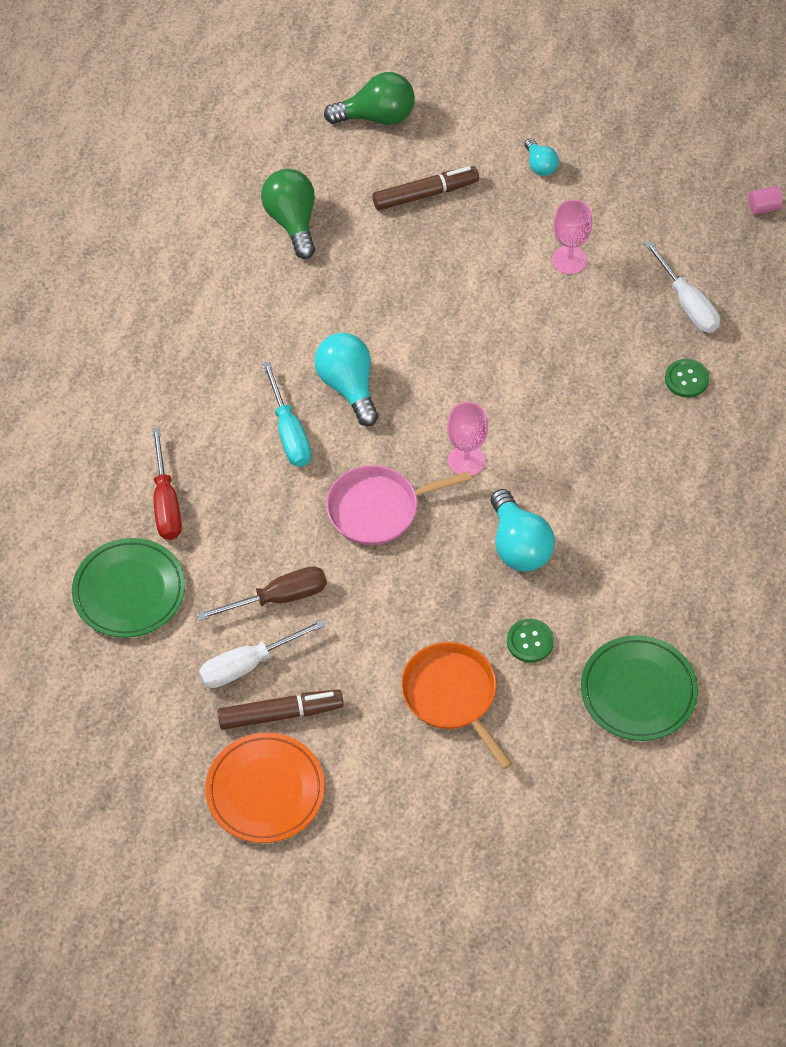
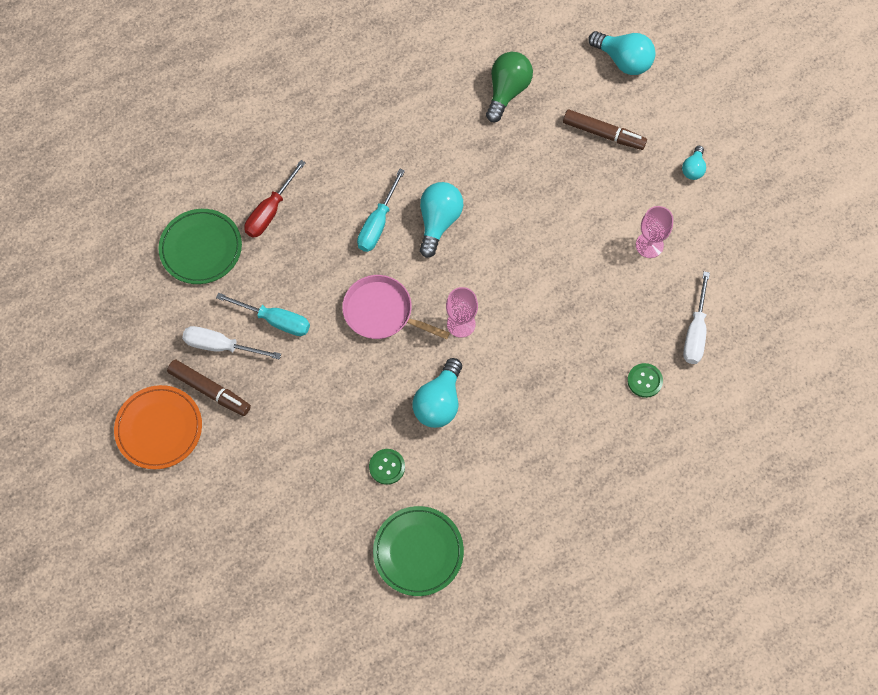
camera: 40 degrees right, 10 degrees up
(278, 598) = (275, 320): brown screwdriver -> turquoise screwdriver
(377, 117) = (623, 61): green light bulb -> turquoise light bulb
(452, 695) = (311, 461): orange pan -> none
(763, 207) = (809, 307): pink cylinder -> none

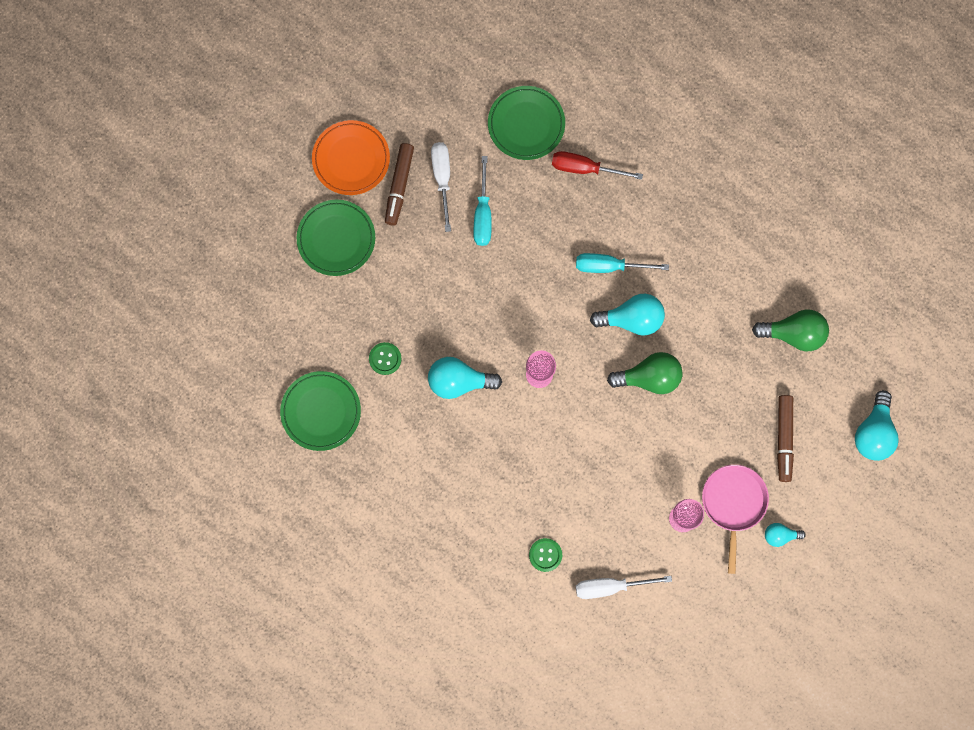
camera: 70 degrees right, 10 degrees up
(238, 473) = (336, 239): none -> green plate
(381, 312) = (524, 301): pink pan -> pink pan (733, 503)
(502, 226) = (649, 378): none -> green light bulb

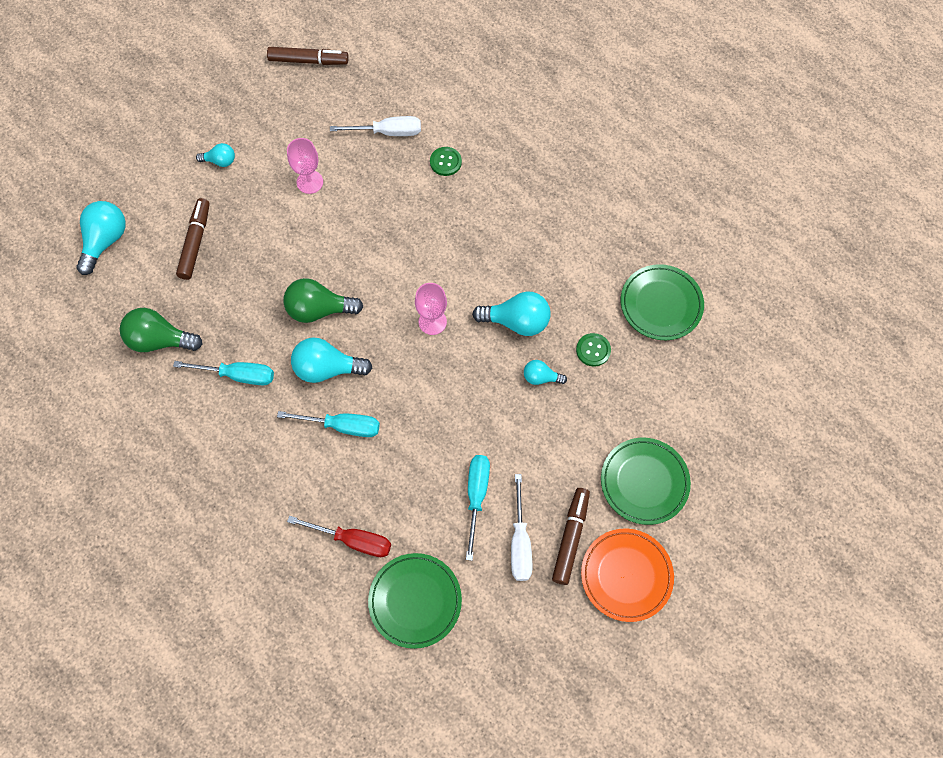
camera: 175 degrees left, 10 degrees down
(432, 328) = (541, 377): none -> turquoise light bulb
(710, 673) = (308, 61): none -> brown marker
(713, 306) = (238, 375): none -> turquoise screwdriver
(733, 503) = (258, 191): pink pan -> none

